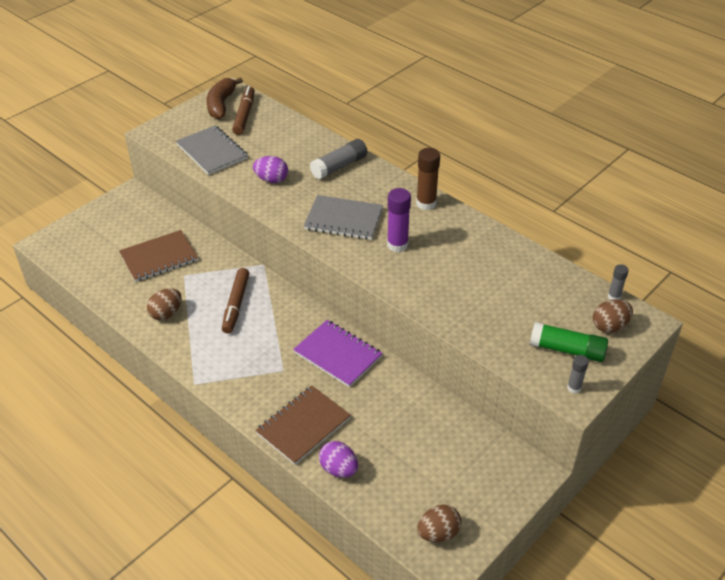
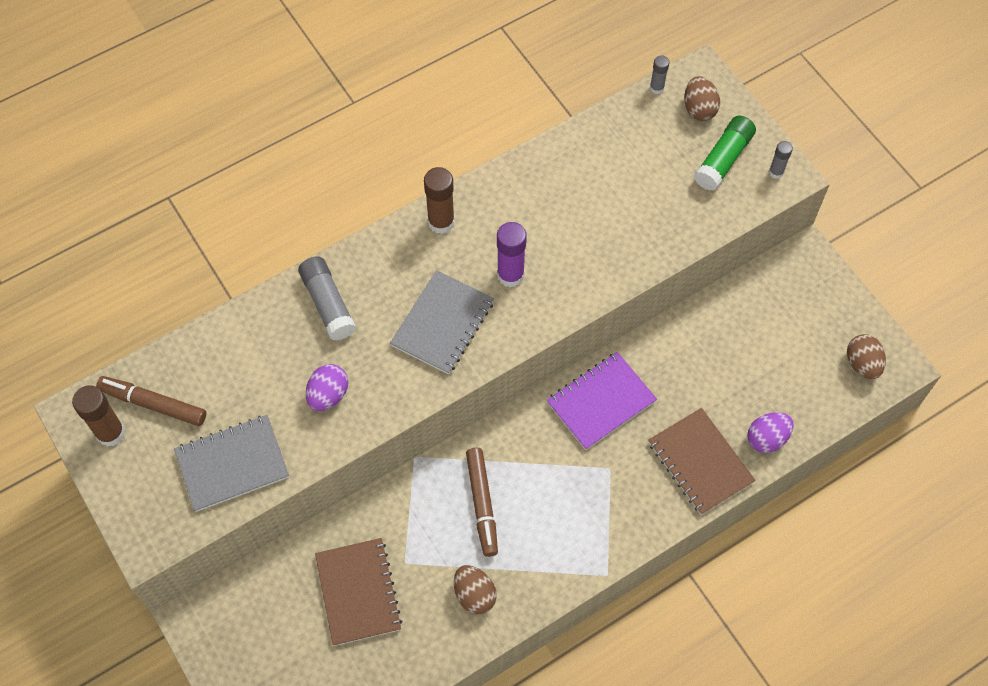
camera: 75 degrees left, 20 degrees up
(221, 104) = (110, 433): brown banana -> brown glue stick
(236, 304) = (482, 504): brown marker -> brown marker turned 60 degrees clockwise

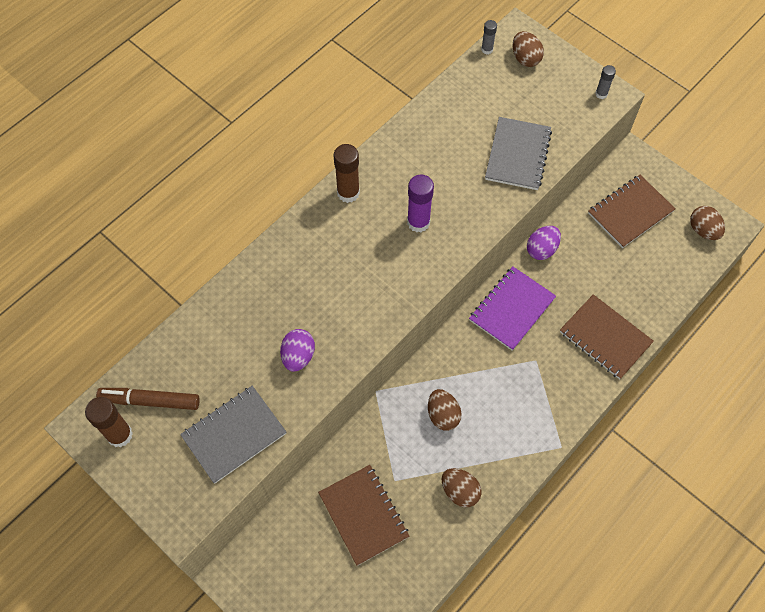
camera: 15 degrees left, 0 degrees up
(328, 303) = (274, 281): grey glue stick -> none
(442, 323) = (375, 274): grey notebook -> grey notebook (517, 155)
(482, 504) = (443, 415): brown marker -> brown egg
(723, 159) = (557, 93): green glue stick -> none
(767, 438) = (650, 306): purple egg -> purple egg (541, 249)
(780, 321) = (630, 212): none -> brown notebook

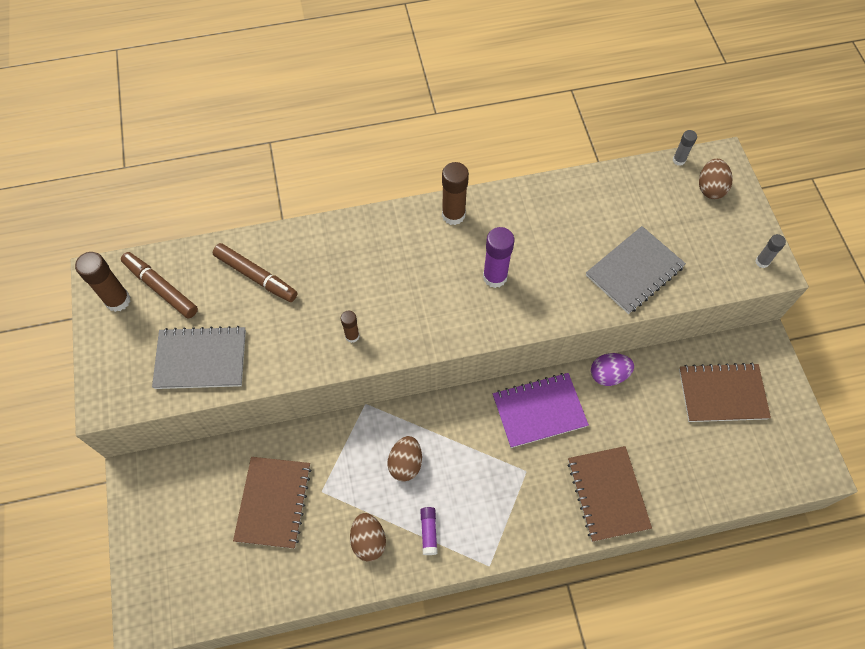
camera: 35 degrees right, 0 degrees up
(225, 340) = (256, 276): none -> brown marker
(298, 356) = (302, 328): purple egg -> none
(343, 337) = (352, 336): none -> brown glue stick
(499, 453) = (429, 532): none -> purple glue stick
(703, 230) = (785, 456): brown egg -> none

